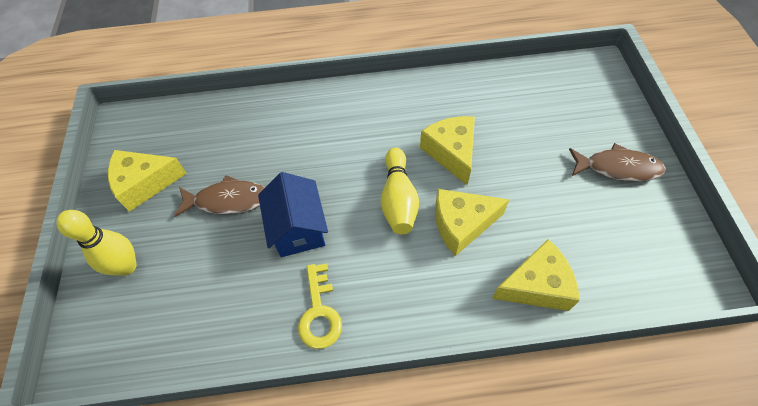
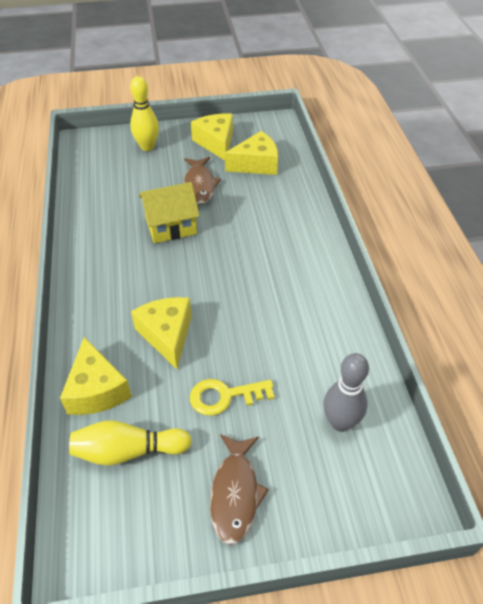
camera: 85 degrees right, 10 degrees down
(298, 228) = (171, 226): blue house -> yellow house
(319, 312) = (96, 244): yellow key -> yellow key (225, 396)
(398, 199) = (196, 288): yellow bowling pin -> yellow bowling pin (128, 451)
(451, 152) = (252, 329): yellow cheese -> yellow cheese (256, 164)
(541, 98) = (340, 422): none -> grey bowling pin

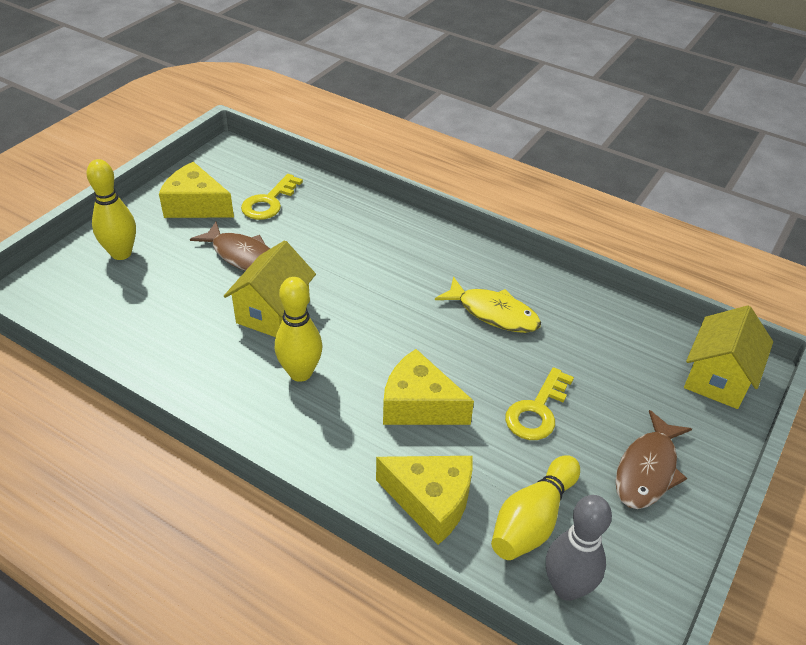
camera: 50 degrees left, 5 degrees down
(137, 268) = (300, 373): none -> yellow bowling pin
(235, 493) = (647, 469): brown fish -> brown fish turned 75 degrees clockwise
(256, 164) = (269, 202): yellow cheese -> yellow key
(288, 319) = (493, 313): none -> yellow fish
(340, 422) = (636, 357): grey bowling pin -> grey bowling pin (566, 587)
(380, 488) = (718, 378): none -> yellow house

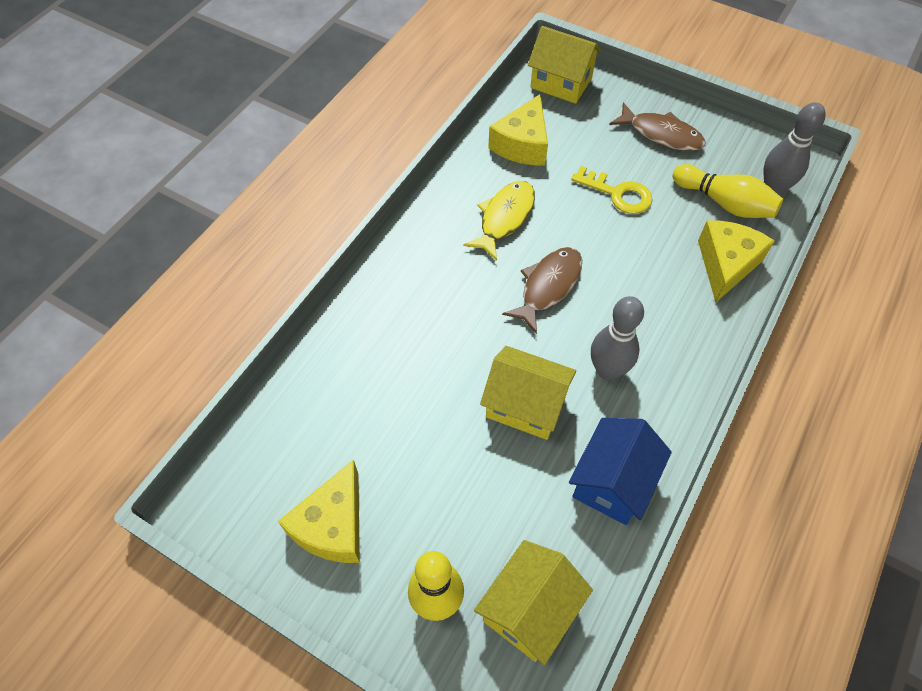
camera: 90 degrees left, 15 degrees up
(94, 301) = (530, 609): none -> yellow house
(183, 362) = (613, 482): none -> blue house
(242, 256) = (434, 451): brown fish -> brown fish (548, 286)
(269, 202) = (326, 436): yellow key -> none
(300, 373) = (607, 370): yellow bowling pin -> grey bowling pin
(419, 405) = (628, 274): yellow cheese -> yellow cheese (522, 145)

